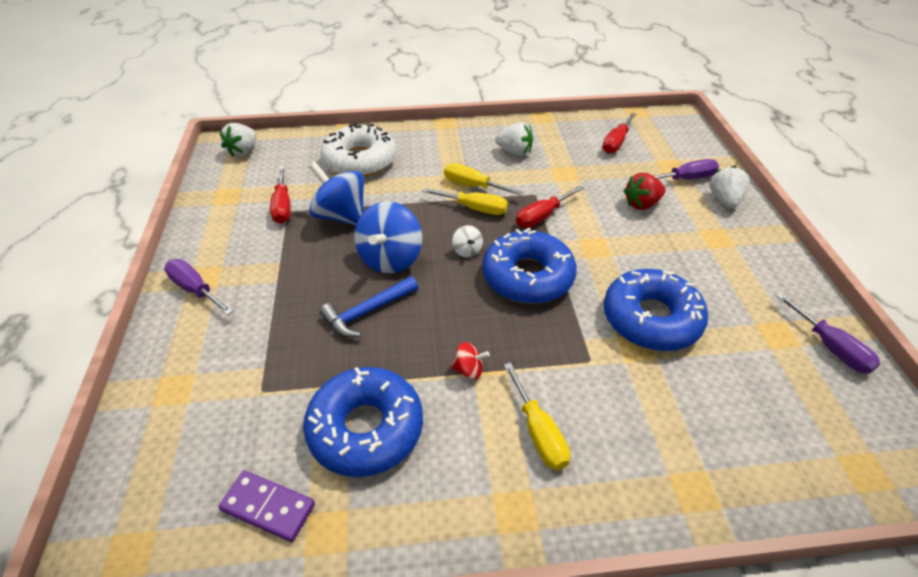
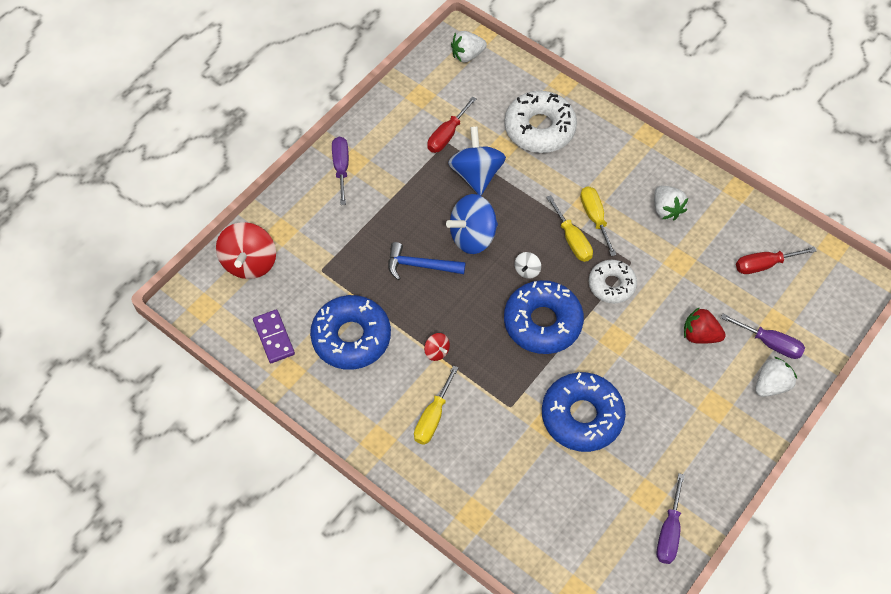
camera: 45 degrees right, 15 degrees up
(157, 449) = (250, 262): none -> red spinning top
(542, 216) = (611, 285): red screwdriver -> white donut

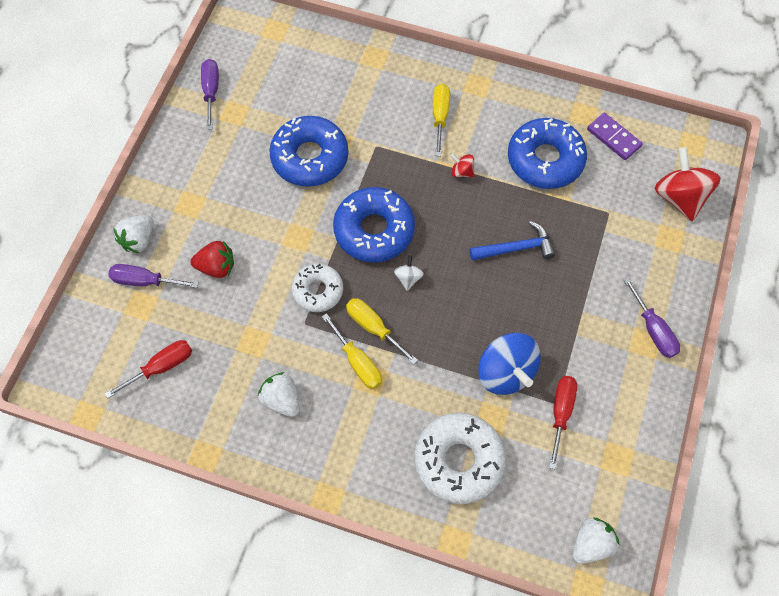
camera: 160 degrees right, 5 degrees up
(472, 236) = (478, 297): blue spinning top -> none

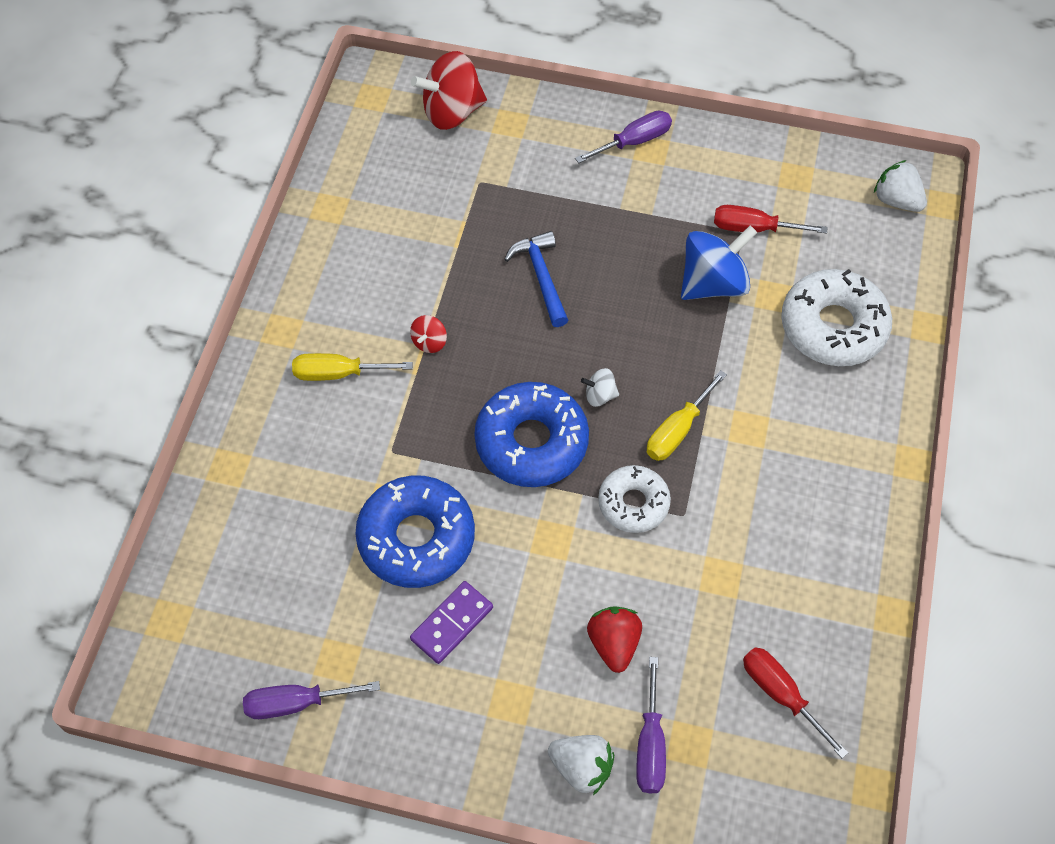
camera: 95 degrees left, 5 degrees down
(281, 400) = (797, 530): white strawberry -> none
(357, 362) = (729, 445): yellow screwdriver -> none
(545, 160) = (404, 248): blue donut -> none
(613, 138) = (367, 175): purple domino -> purple domino (452, 623)

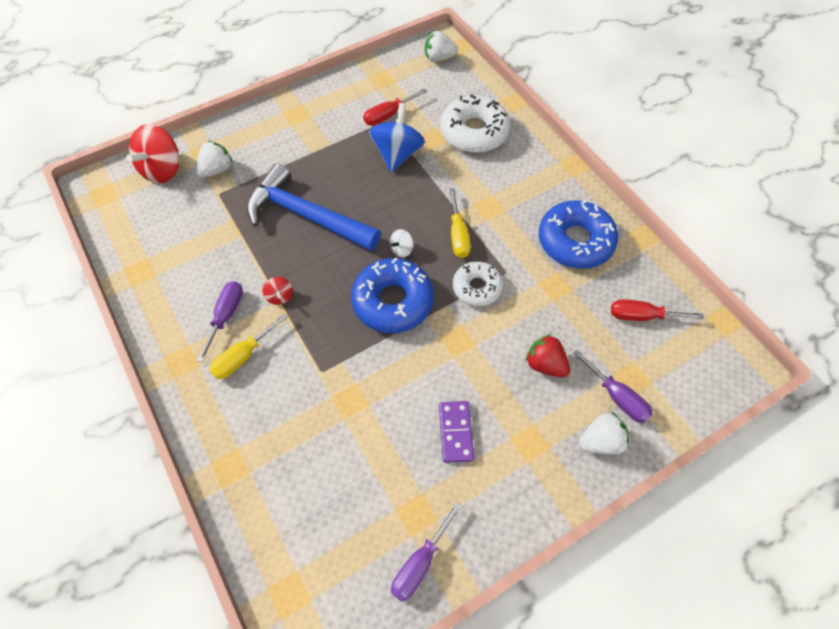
camera: 45 degrees left, 0 degrees up
(416, 538) = (386, 405): blue donut -> blue donut (575, 241)
(504, 153) = (217, 170): none -> white strawberry
(541, 277) = (306, 216): blue hammer -> blue hammer, size x1.84
(634, 141) = (283, 116): purple screwdriver -> purple screwdriver (226, 316)

